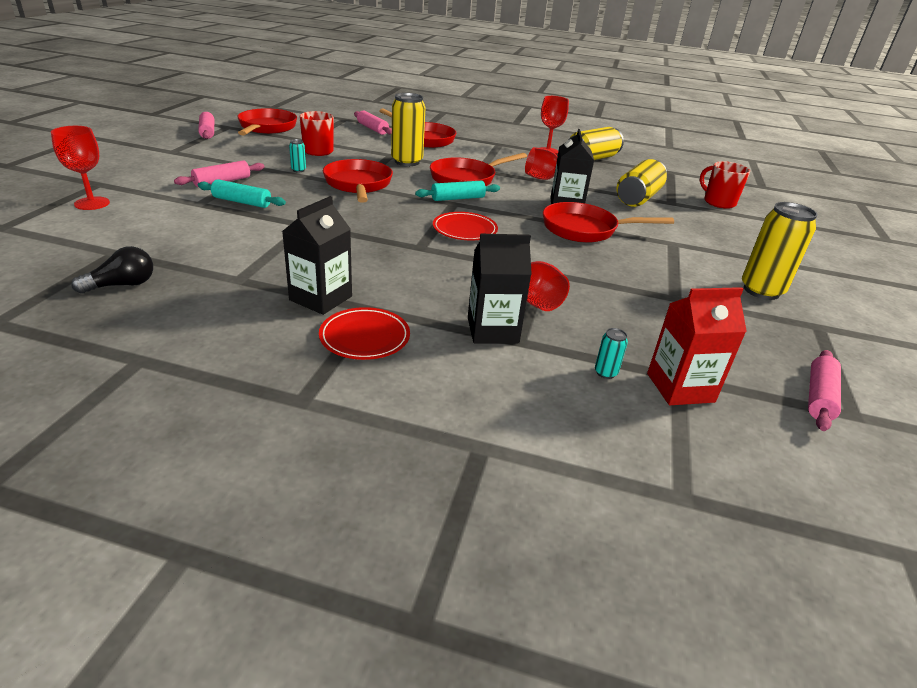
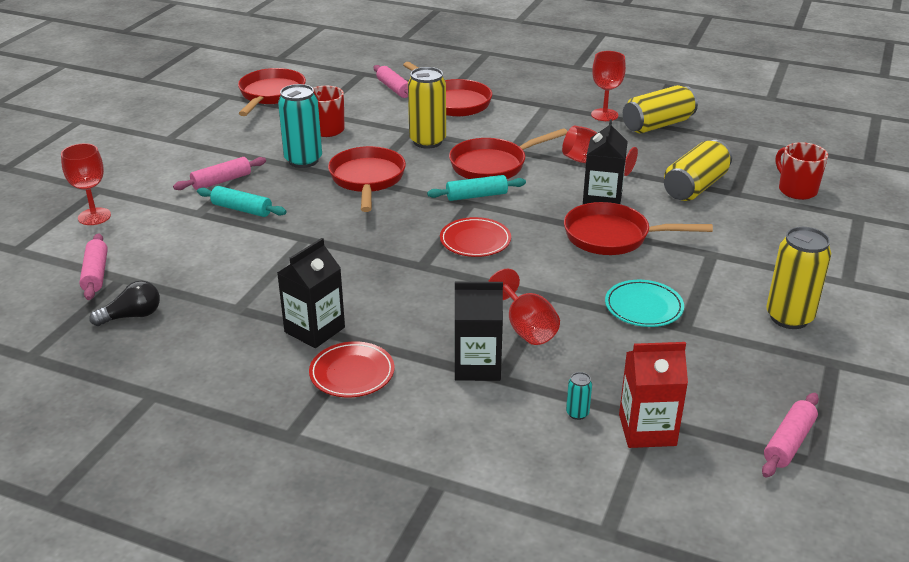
camera: 10 degrees right, 0 degrees up
(207, 132) = (205, 106): pink rolling pin -> pink rolling pin (96, 274)
(298, 170) = (303, 160): turquoise can -> turquoise can, size x2.32
(632, 282) = (643, 307): none -> turquoise plate

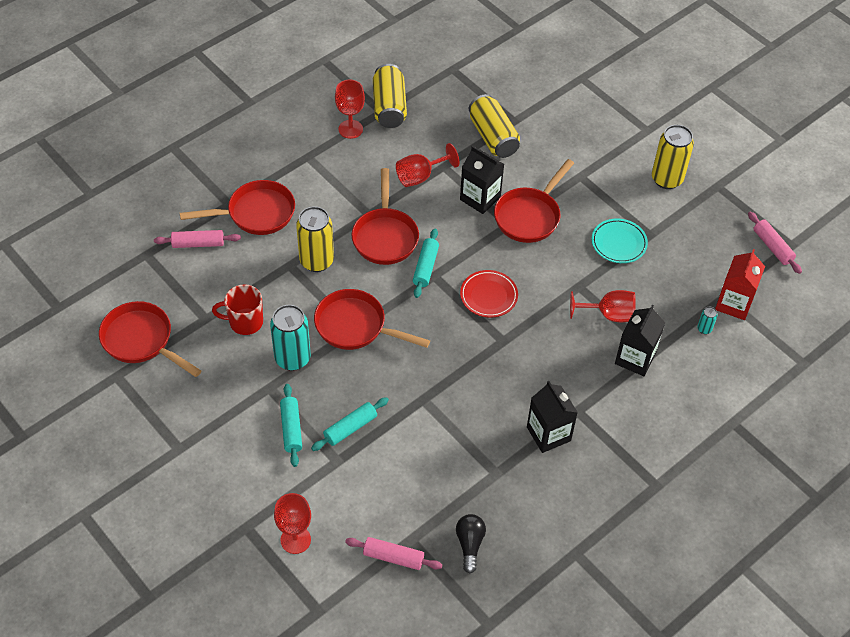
camera: 65 degrees left, 20 degrees up
(221, 181) = (291, 429): pink rolling pin -> turquoise rolling pin
(352, 373) = (609, 429): red plate -> none
(796, 190) = (531, 87): red mug -> none

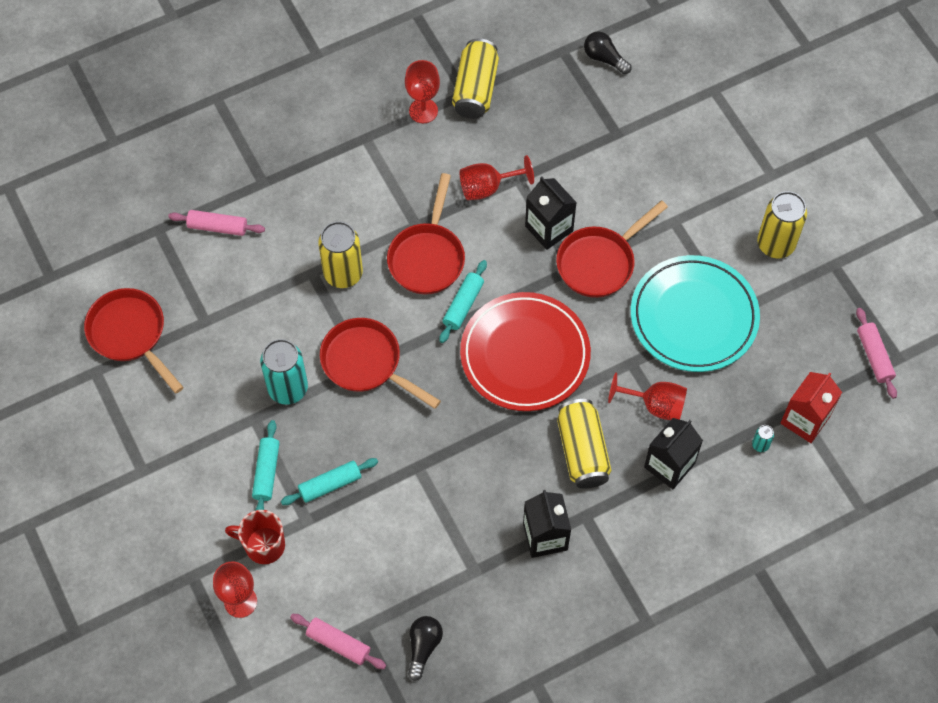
camera: 15 degrees right, 10 degrees up
(245, 322) = (246, 334): red mug -> red mug (263, 545)
(256, 213) = (290, 201): red pan -> none
(487, 69) = (604, 58): none -> black light bulb
(488, 296) = (525, 355): red plate -> red plate, size x1.94
(493, 137) = (586, 151): yellow can -> yellow can (582, 451)
(619, 243) = (694, 317): turquoise plate -> turquoise plate, size x1.94

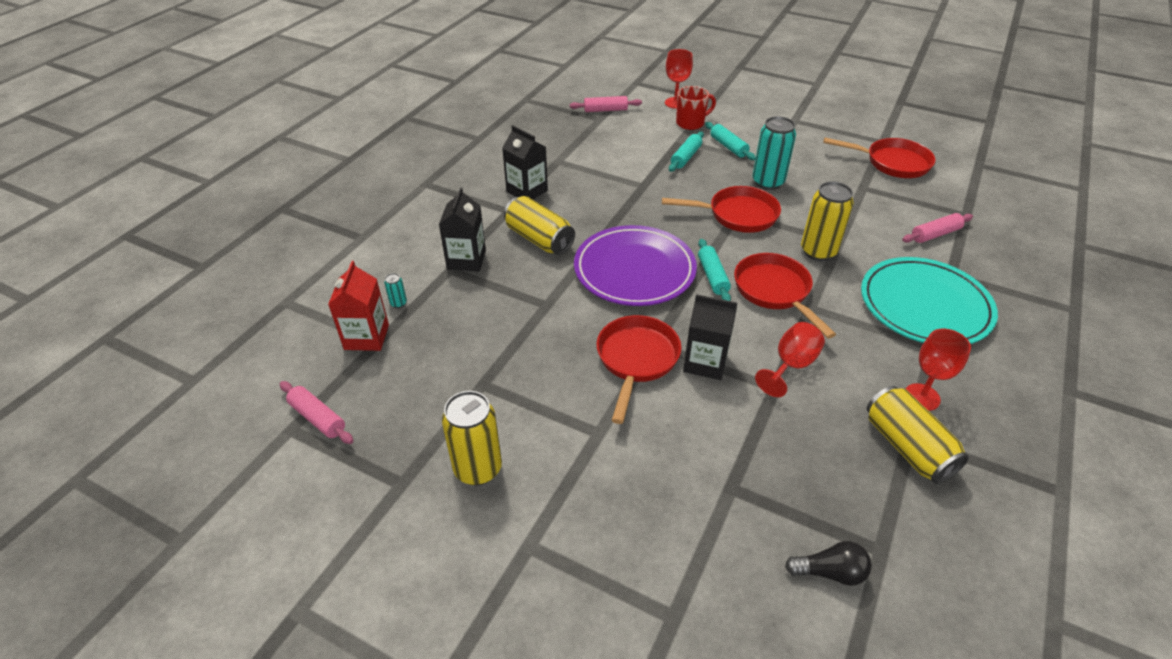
camera: 145 degrees right, 20 degrees down
(423, 647) = (557, 126): black light bulb -> none
(525, 355) = (634, 270): red plate -> purple plate
(655, 405) = (505, 288): red goblet -> none
(694, 317) = (517, 362): turquoise plate -> turquoise plate (924, 306)

